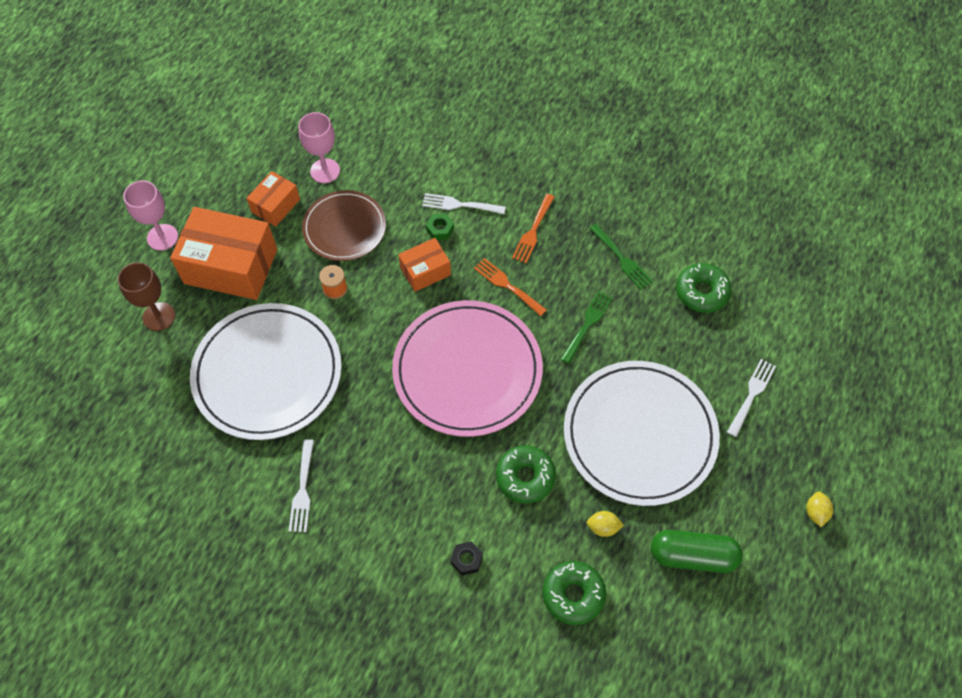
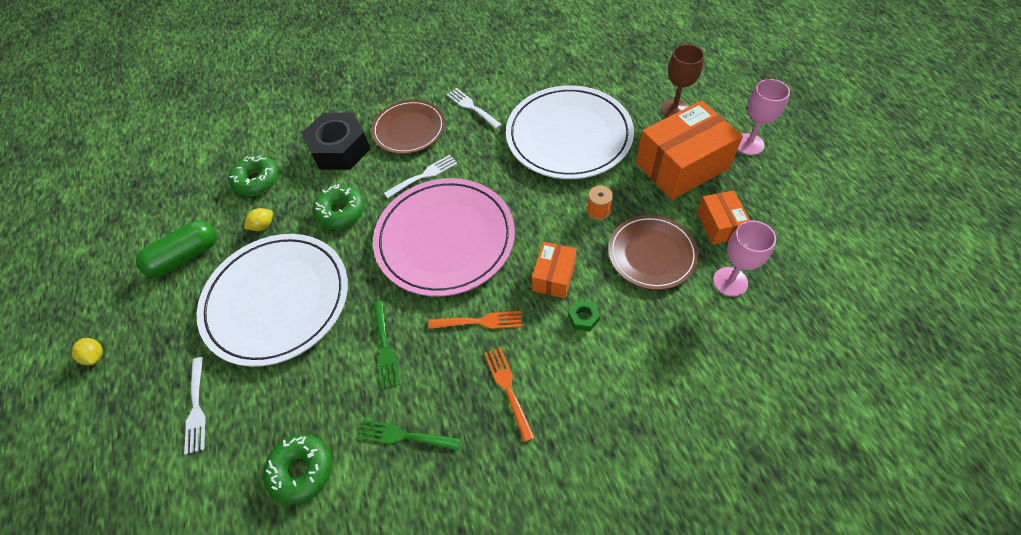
camera: 140 degrees right, 5 degrees down
(383, 520) = (409, 129): none -> brown plate
(460, 205) = (594, 354): white fork -> white fork (423, 176)
(466, 559) = (340, 149): black nut -> black nut, size x2.48

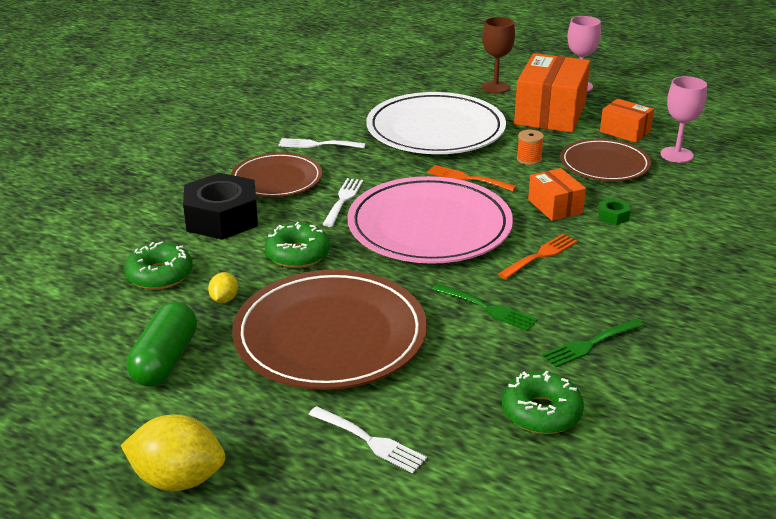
camera: 45 degrees left, 25 degrees down
(95, 356) = (178, 479): yellow lemon -> yellow lemon, size x2.03
(277, 300) = (330, 335): white plate -> brown plate
(508, 389) = (623, 277): orange fork -> orange fork (467, 178)

